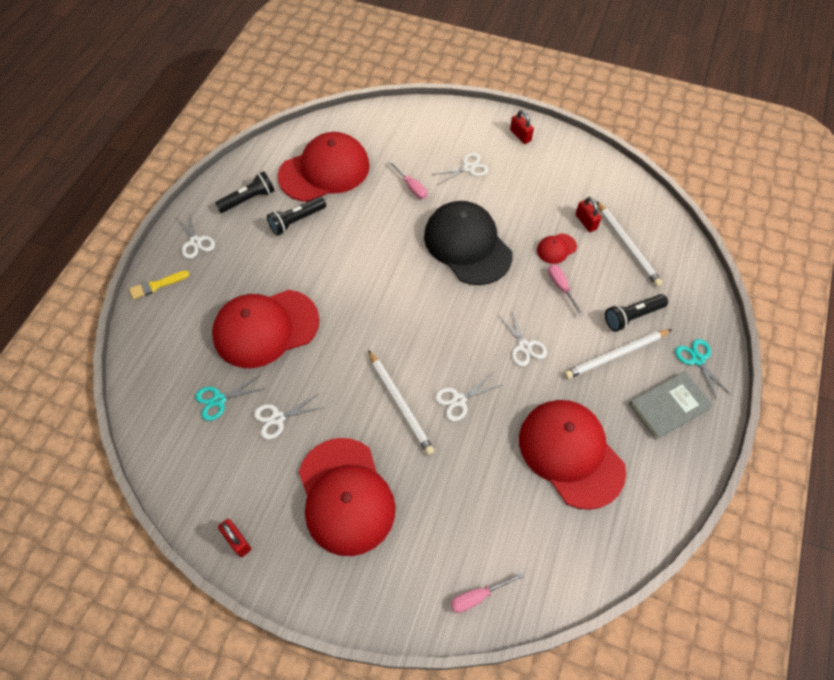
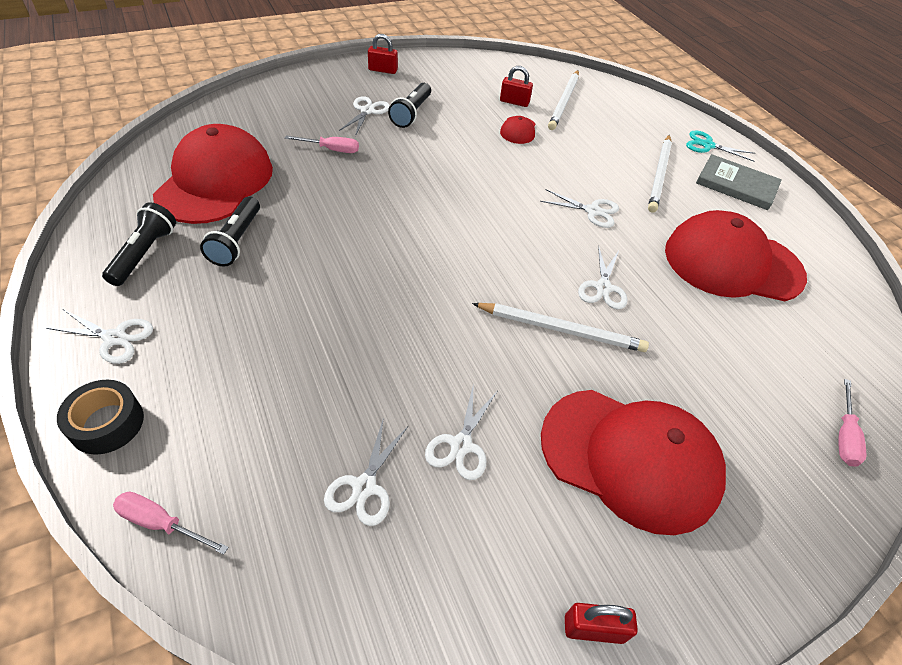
camera: 50 degrees left, 10 degrees down
(157, 285) = (107, 423): yellow brush -> black tape
(219, 400) = (364, 486): turquoise scissors -> white scissors
(265, 328) = (328, 365): red cap -> none
(467, 245) = (444, 166): black cap -> none
(561, 287) = (559, 154): pink screwdriver -> pink screwdriver (161, 523)
(627, 245) = (564, 102): white pencil -> white pencil turned 90 degrees clockwise
(632, 316) = (632, 144): black flashlight -> black flashlight (411, 113)
(669, 406) = (736, 185): grey book -> grey book turned 75 degrees counterclockwise

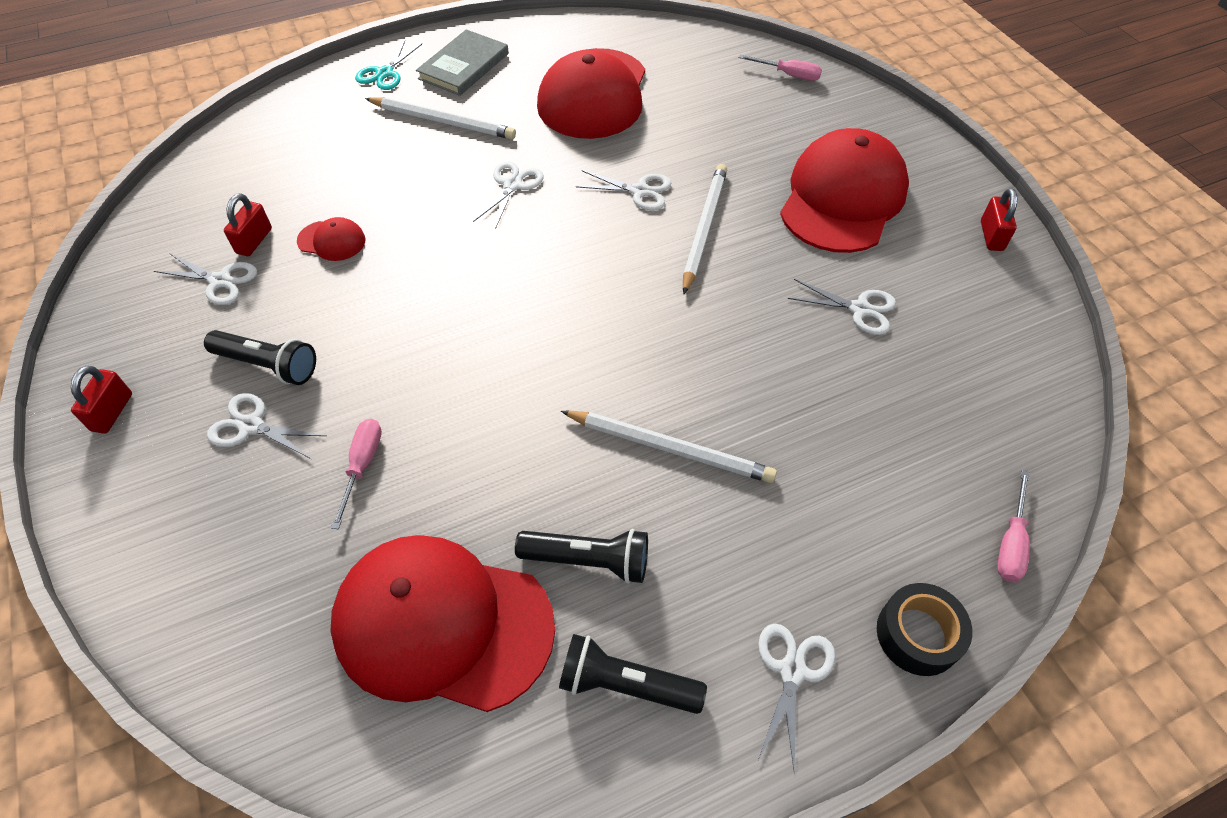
camera: 85 degrees left, 5 degrees up
(364, 486) = (923, 380): white scissors -> white scissors (220, 281)
(564, 102) = (263, 187): white pencil -> white pencil (670, 448)

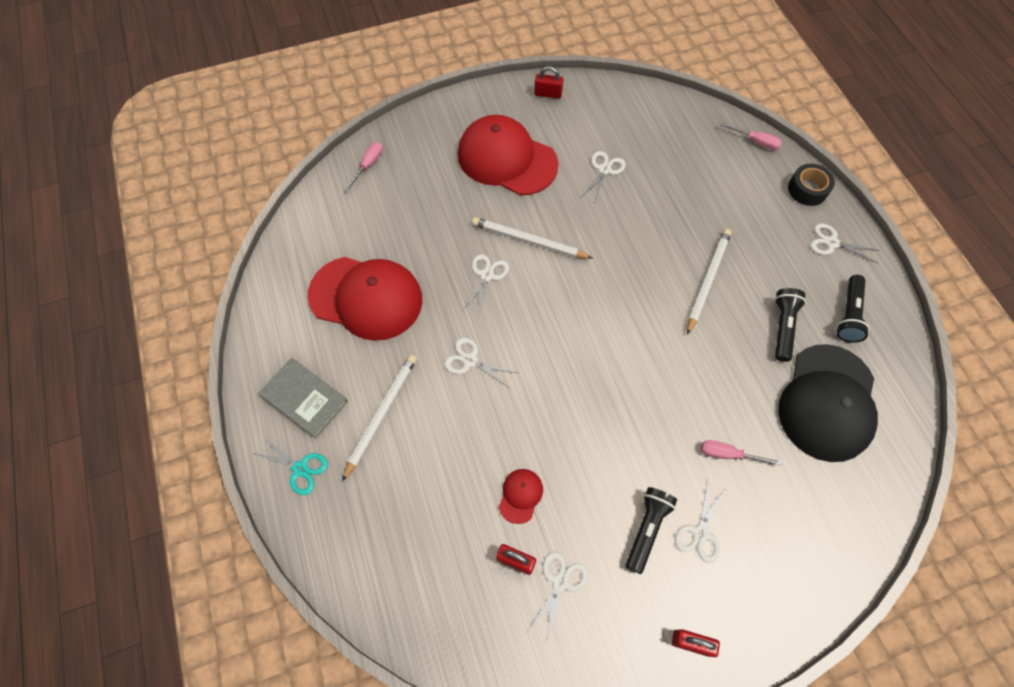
camera: 85 degrees left, 10 degrees up
(442, 624) = (827, 402): red cap -> black cap

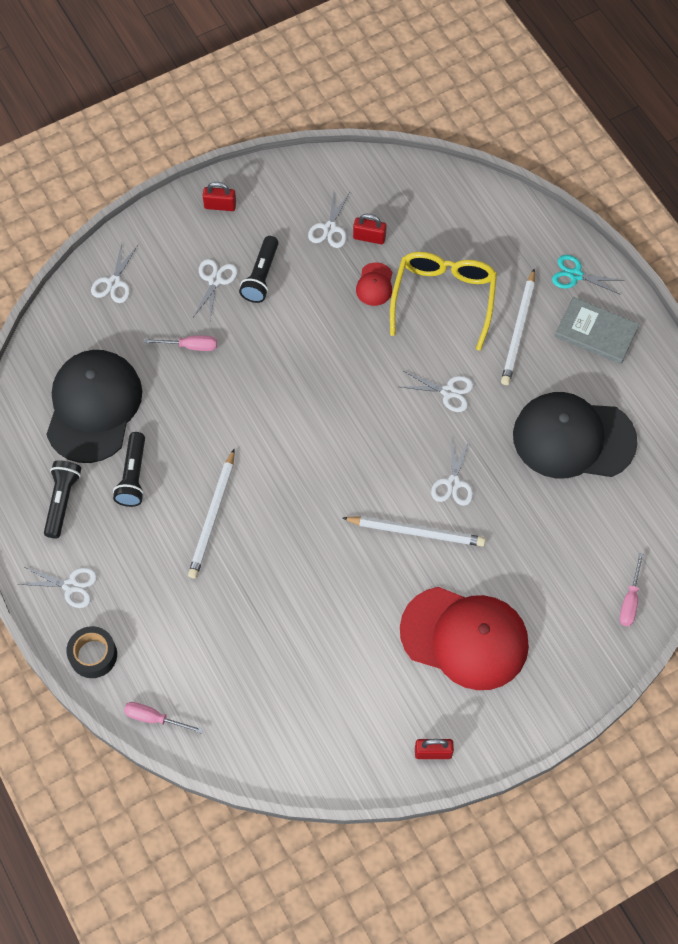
camera: 170 degrees right, 0 degrees up
(366, 298) = (573, 438): red cap -> black cap
(449, 465) = (443, 298): none -> yellow glasses
(604, 170) = (342, 642): white scissors -> white scissors (114, 283)

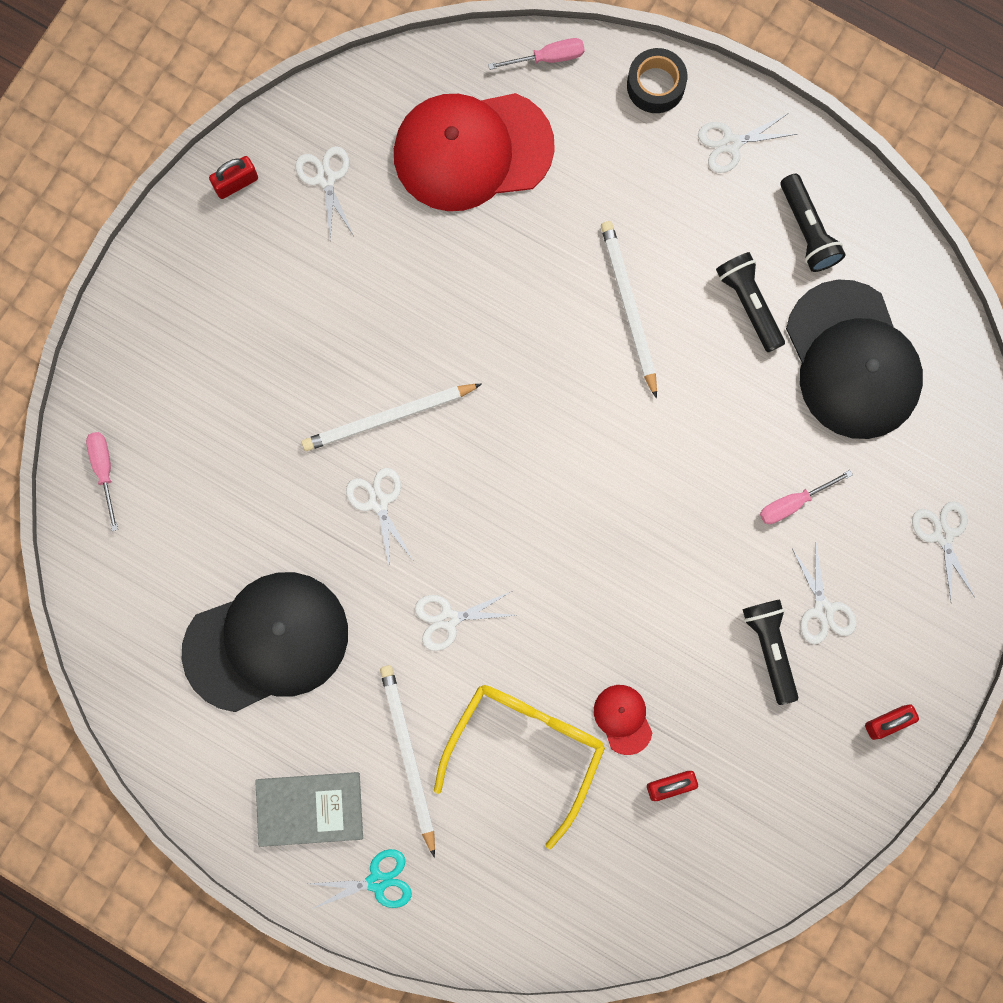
camera: 150 degrees right, 15 degrees up
(330, 228) = (728, 770): white scissors -> white scissors (326, 178)
(443, 298) = (526, 749): yellow glasses -> yellow glasses turned 135 degrees counterclockwise
(464, 638) = (267, 324): red cap -> red cap (472, 150)

